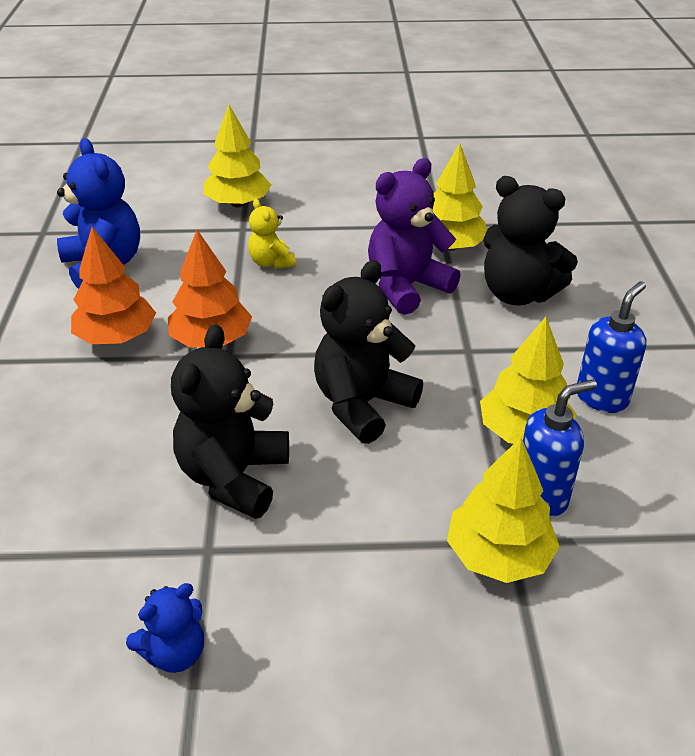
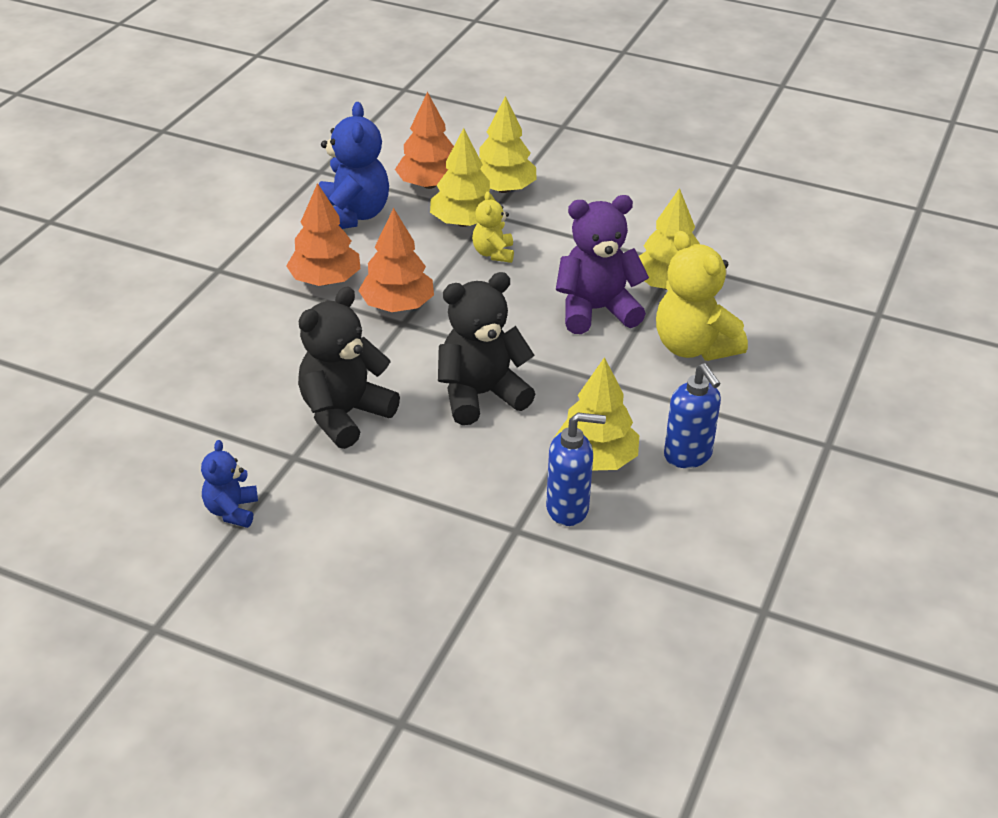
camera: 25 degrees right, 0 degrees up
(164, 217) = (429, 185): none -> orange tree
(175, 652) = (232, 511): blue teddy bear -> blue teddy bear turned 105 degrees clockwise
(499, 555) = (499, 535): yellow tree -> yellow tree (464, 222)
(518, 294) = (693, 347): black teddy bear -> yellow teddy bear
(602, 398) = (688, 456): blue soap dispenser -> blue soap dispenser turned 90 degrees clockwise

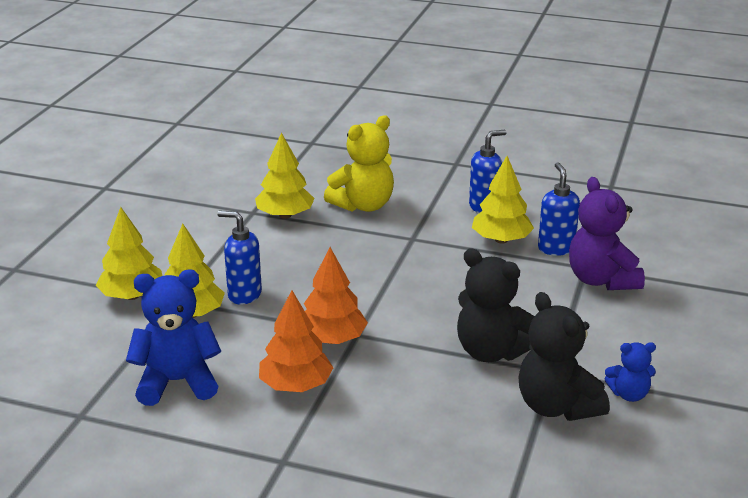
camera: 95 degrees left, 10 degrees down
(429, 185) = (119, 339): orange tree -> none
(481, 395) = (445, 289): black teddy bear -> black teddy bear (557, 407)
(493, 253) = (244, 295): yellow teddy bear -> blue soap dispenser
(596, 310) = (324, 244): purple teddy bear -> purple teddy bear (601, 280)

